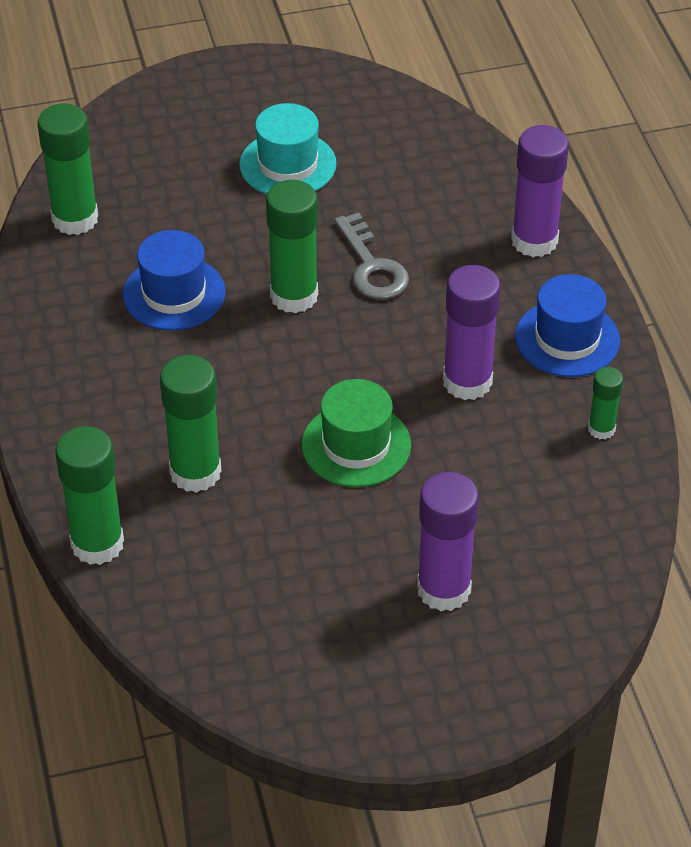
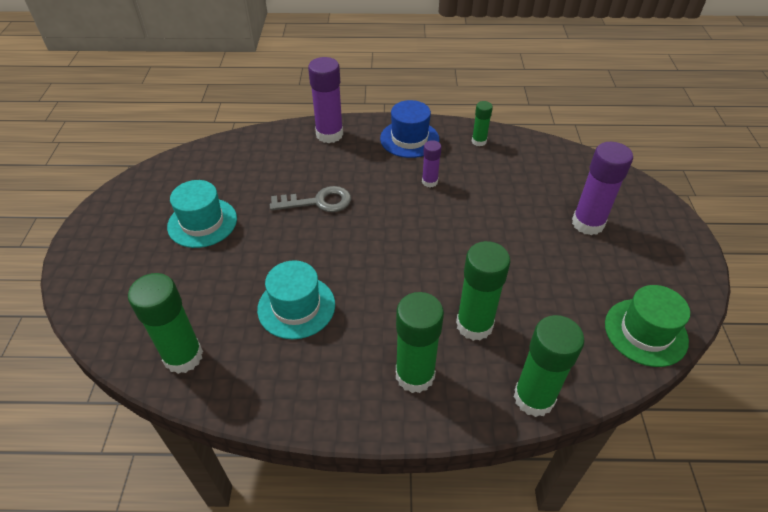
camera: 75 degrees left, 0 degrees up
(174, 293) = (296, 307): blue hat -> turquoise hat
(294, 296) = (327, 243): green glue stick -> green glue stick (415, 375)
(356, 445) = (468, 238): green hat -> green hat (645, 332)
(467, 382) = (429, 182): purple glue stick -> purple glue stick, size x0.54

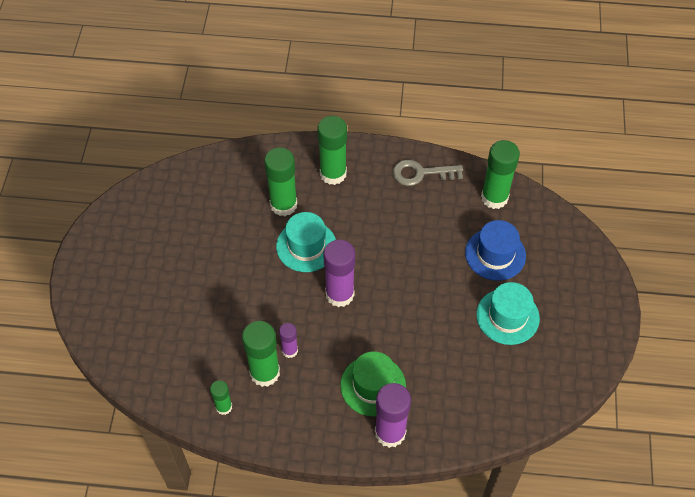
camera: 175 degrees left, 10 degrees up
(296, 307) = (416, 228): turquoise hat -> turquoise hat (306, 246)
(318, 202) = (401, 333): grey key -> grey key (421, 173)
(409, 139) = (300, 417): blue hat -> blue hat (495, 254)
(533, 398) = (257, 154): green glue stick -> green glue stick (265, 373)
(587, 223) = (157, 288): purple glue stick -> purple glue stick (339, 294)
(645, 332) = (161, 190): green hat -> green hat (373, 385)

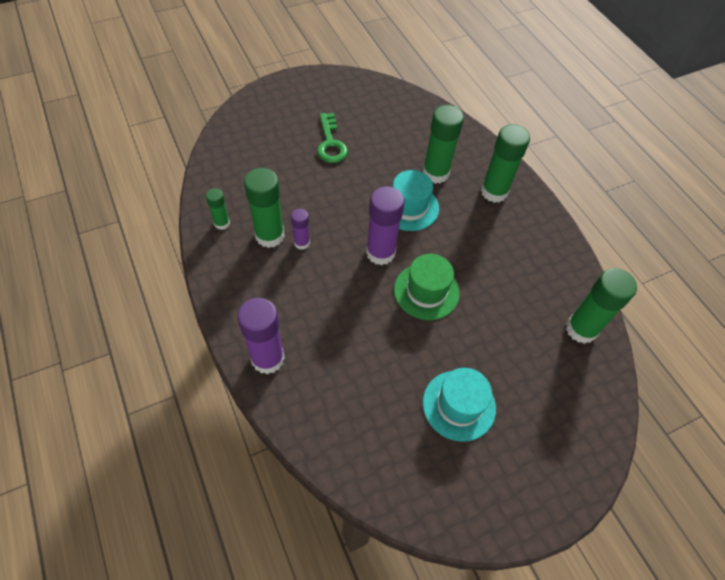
camera: 55 degrees right, 0 degrees up
(189, 268) = (330, 143): none -> green key
(373, 385) = (307, 321): green hat -> green hat (426, 291)
(421, 173) = (552, 256): grey key -> none
(495, 254) = (519, 360): blue hat -> none

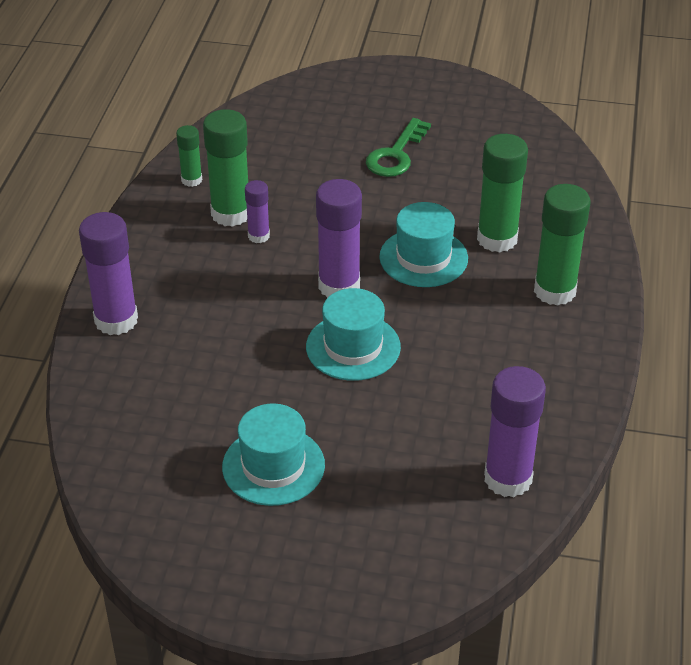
camera: 40 degrees right, 15 degrees down
(426, 291) = (353, 347): green hat -> turquoise hat
(581, 329) = (508, 479): green glue stick -> purple glue stick

